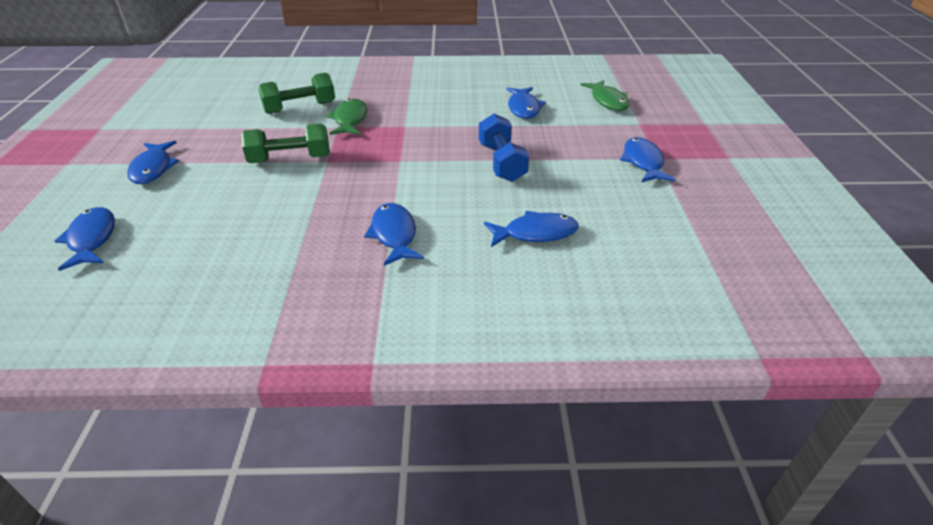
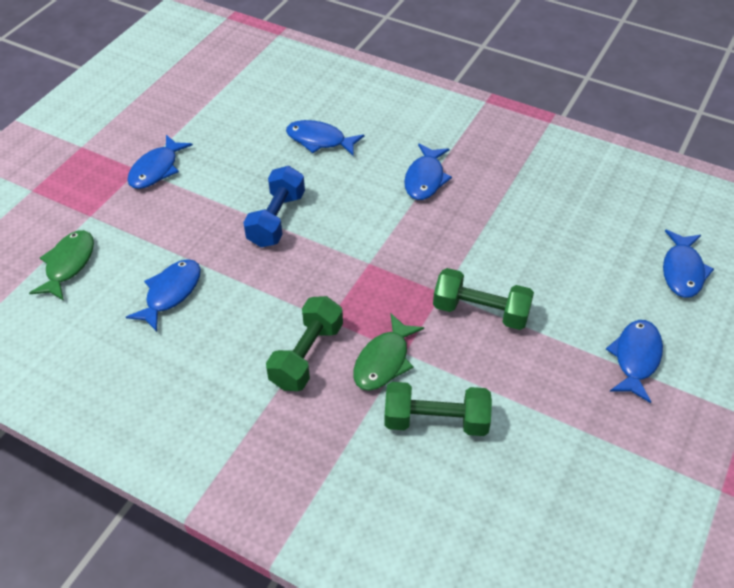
camera: 150 degrees left, 10 degrees up
(403, 109) = (307, 355): none -> green dumbbell

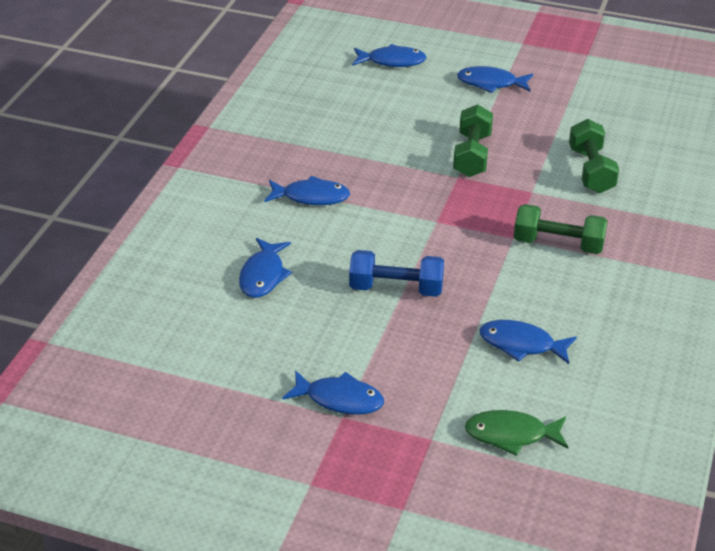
camera: 100 degrees left, 10 degrees down
(384, 361) = (545, 201): green fish -> none

